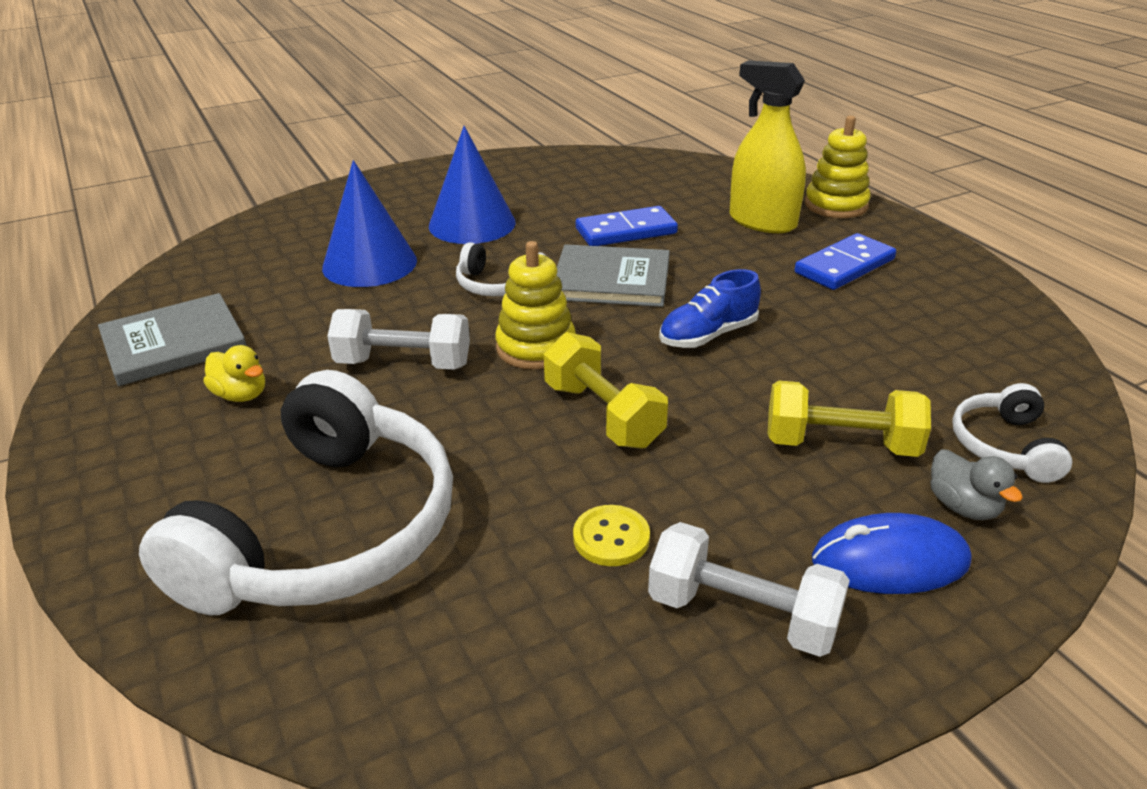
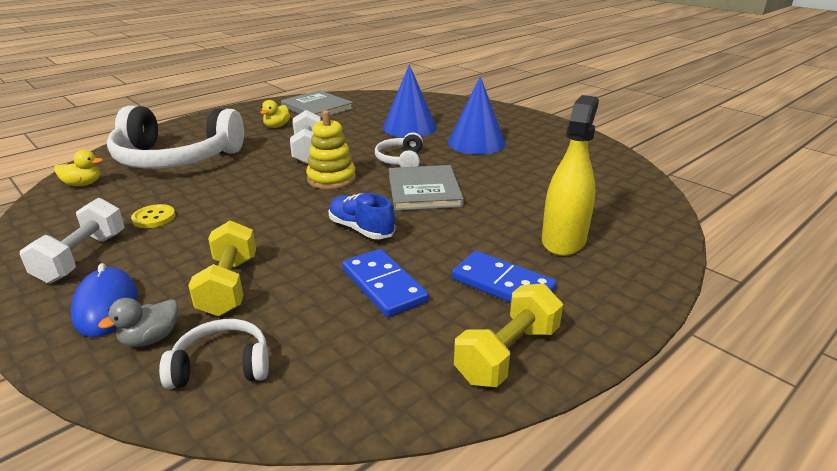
camera: 75 degrees right, 5 degrees down
(392, 677) = (83, 184): none -> yellow duck
(603, 415) = (263, 204): yellow dumbbell -> yellow dumbbell (507, 354)
(626, 231) = (501, 188): blue domino -> blue domino (383, 286)
(836, 205) = (636, 278): yellow stacking toy -> none

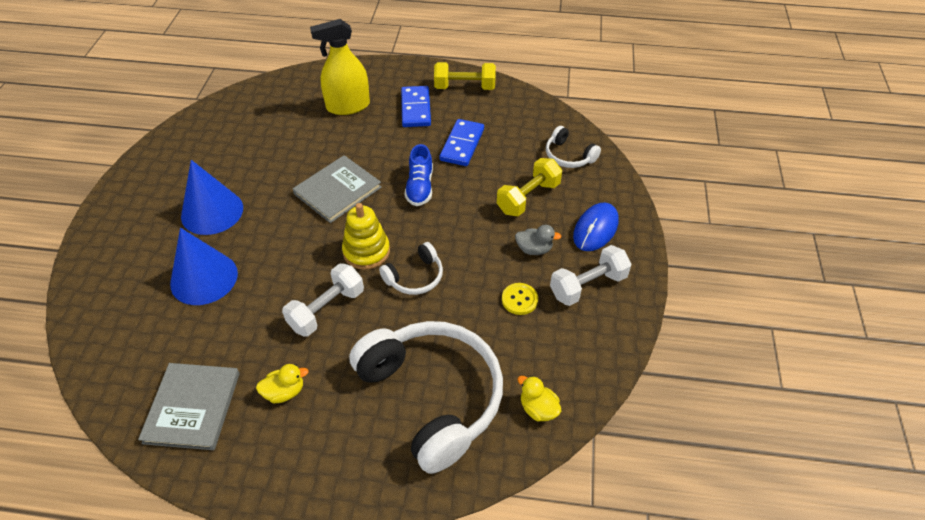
camera: 130 degrees left, 20 degrees up
(151, 339) = (587, 191): grey duck -> grey duck (534, 249)
(401, 160) = (293, 235): white headphones -> white headphones (415, 277)

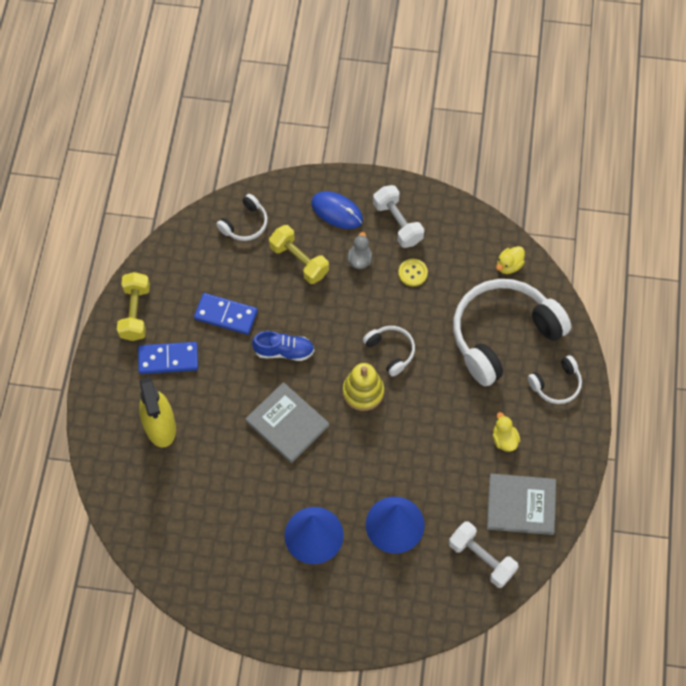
camera: 90 degrees left, 15 degrees up
(326, 309) = (426, 418): white dumbbell -> white dumbbell (481, 558)
(354, 461) = (556, 384): none -> white headphones

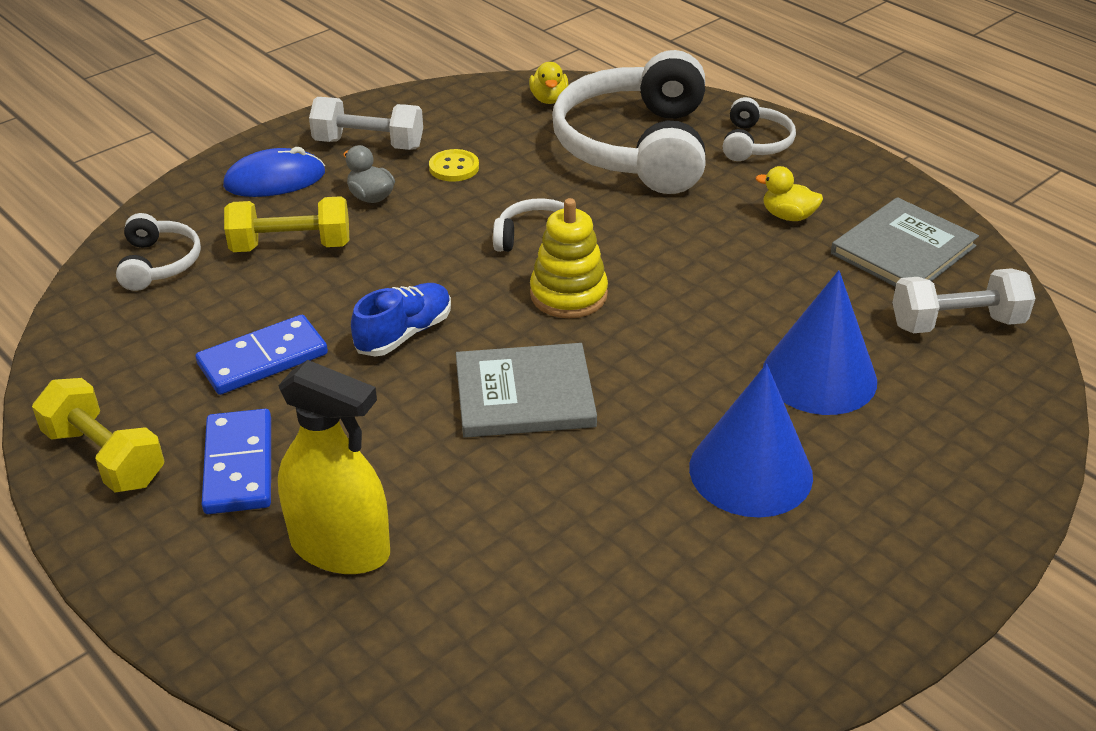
camera: 50 degrees left, 25 degrees down
(168, 359) = (239, 465): blue domino -> blue domino turned 45 degrees counterclockwise

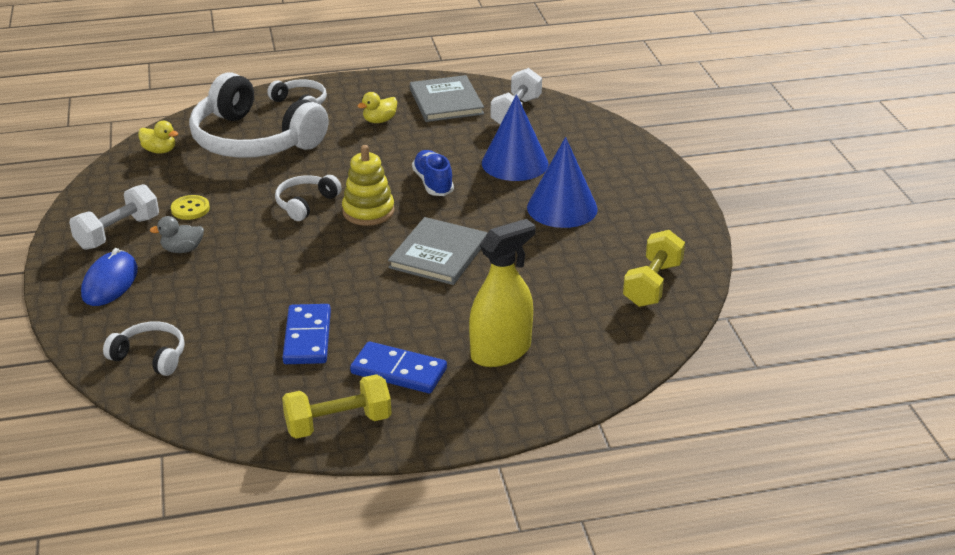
camera: 60 degrees left, 5 degrees down
(291, 246) = (199, 296): yellow dumbbell -> yellow dumbbell (652, 284)
(404, 334) = (341, 278): blue shoe -> blue shoe (433, 183)

